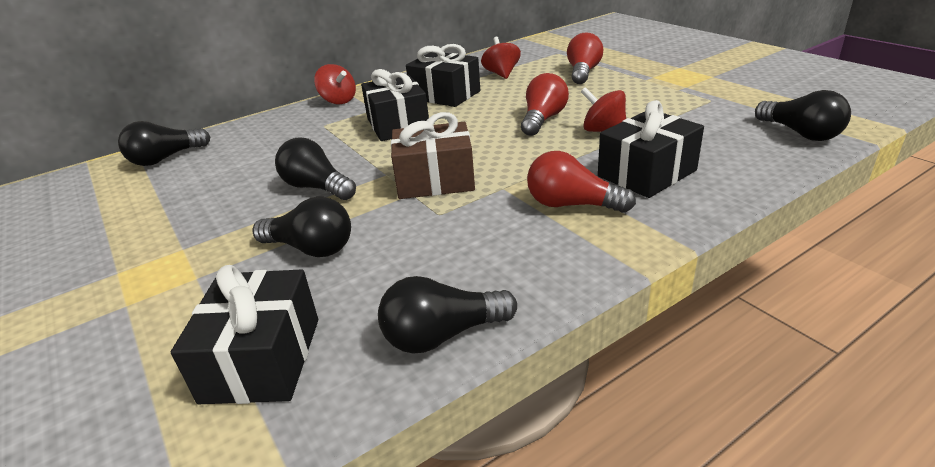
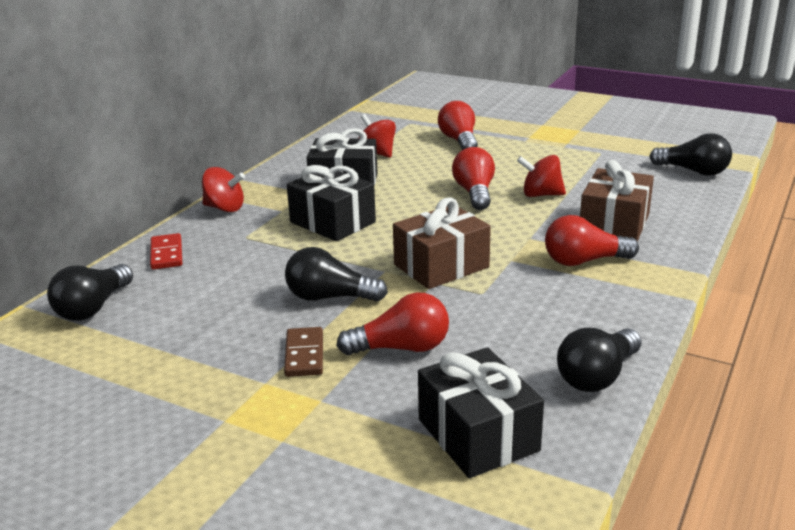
camera: 30 degrees left, 5 degrees down
(237, 233) = (304, 355): none -> brown domino
(258, 128) = (166, 254): none -> red domino
(311, 248) = (401, 348): black light bulb -> red light bulb
(646, 173) = (614, 224): black gift -> brown gift

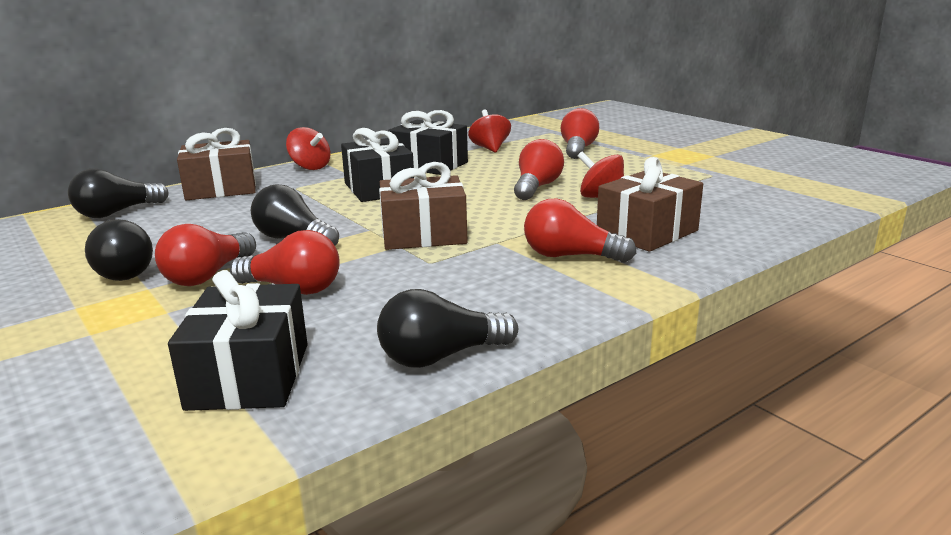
camera: 25 degrees right, 5 degrees down
(166, 254) = (221, 189): red domino -> brown gift
(304, 355) = (208, 275): brown domino -> red light bulb
(693, 171) = (802, 203): black light bulb -> black light bulb (122, 271)

